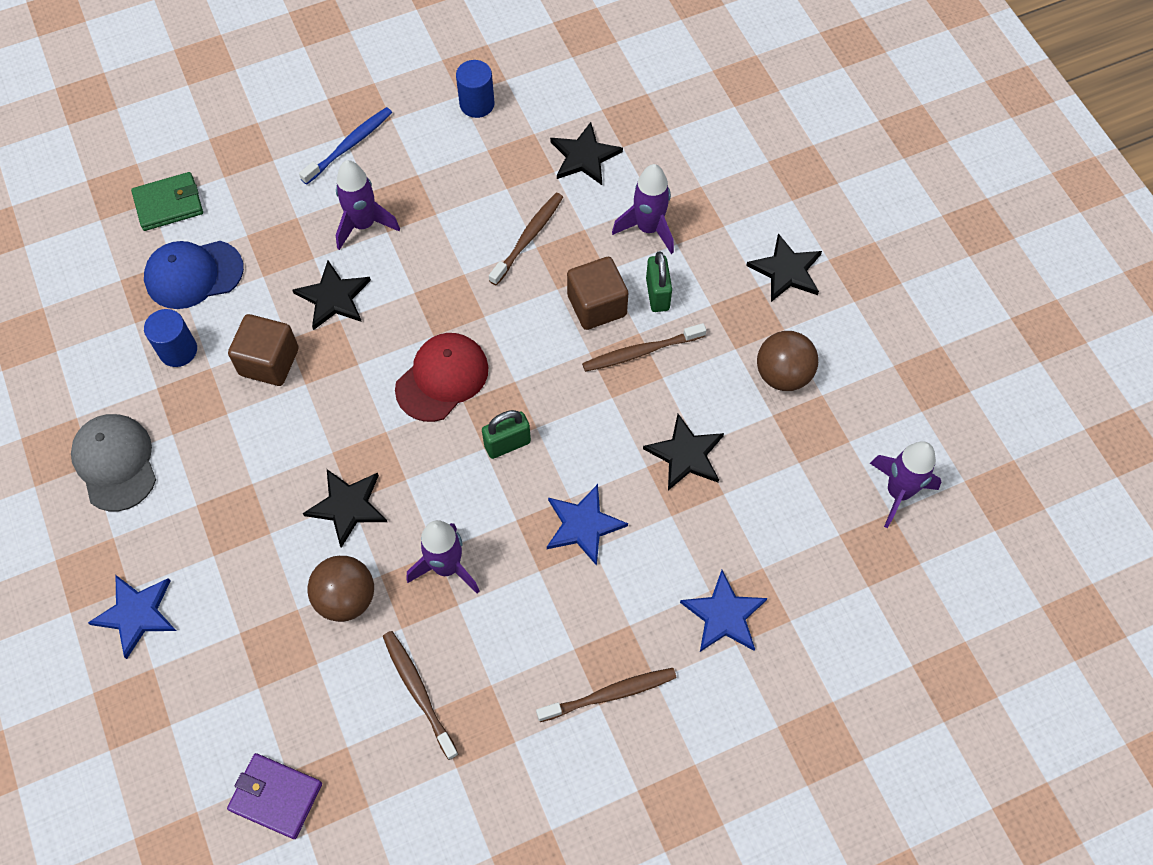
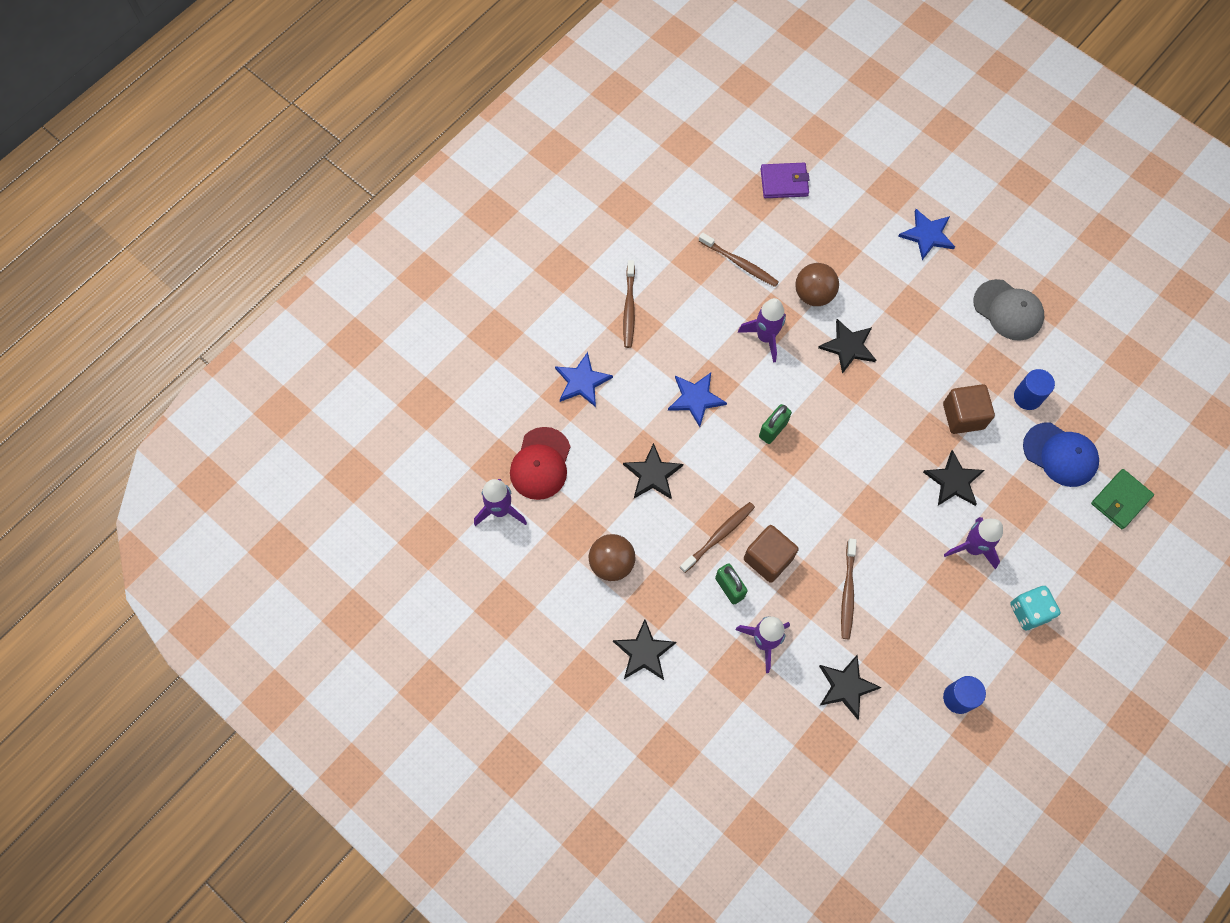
camera: 155 degrees right, 5 degrees up
(193, 274) = (1060, 454): blue cap -> blue cap turned 75 degrees clockwise
(350, 145) = (1029, 611): blue toothbrush -> turquoise dice
(442, 378) = (842, 455): red cap -> red cap (540, 464)
(610, 694) = (629, 308): brown toothbrush -> brown toothbrush turned 45 degrees counterclockwise

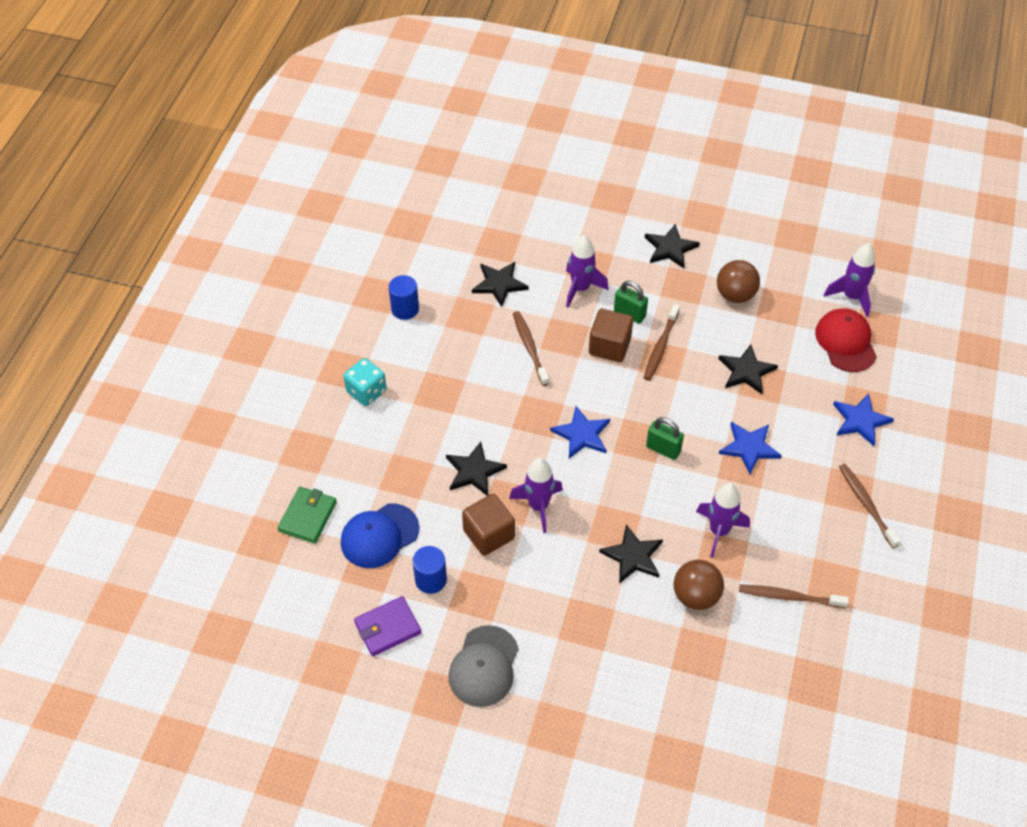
camera: 155 degrees right, 15 degrees down
(773, 430) = (663, 449): green padlock -> green padlock turned 75 degrees counterclockwise
(784, 182) = (799, 714): purple wallet -> purple wallet (388, 628)
(927, 235) = (608, 719): blue star -> blue star (582, 434)
(972, 548) = (435, 422): purple rocket -> purple rocket (538, 506)
(1008, 310) = (484, 666): grey cap -> grey cap turned 90 degrees counterclockwise
(1060, 454) = (379, 536): blue cap -> blue cap turned 45 degrees counterclockwise

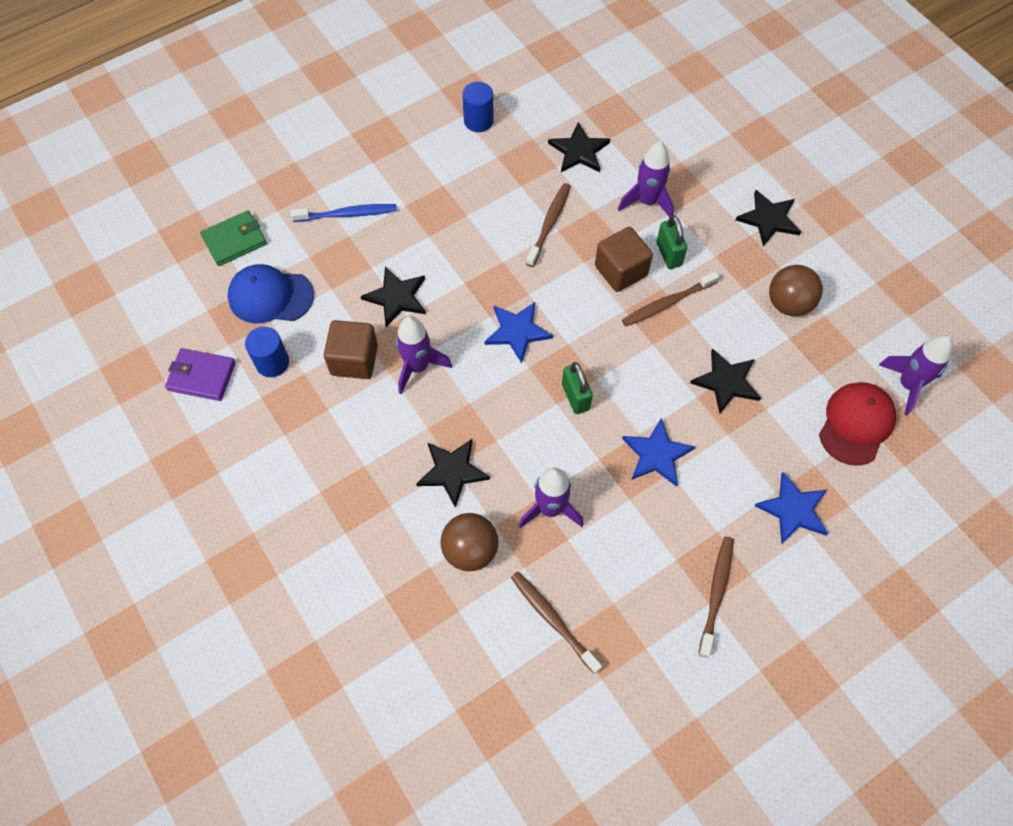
camera: 40 degrees right, 10 degrees up
(366, 391) = (379, 169): turquoise dice -> none
(376, 439) = (348, 214): none -> blue toothbrush
(484, 666) = (239, 467): grey cap -> none

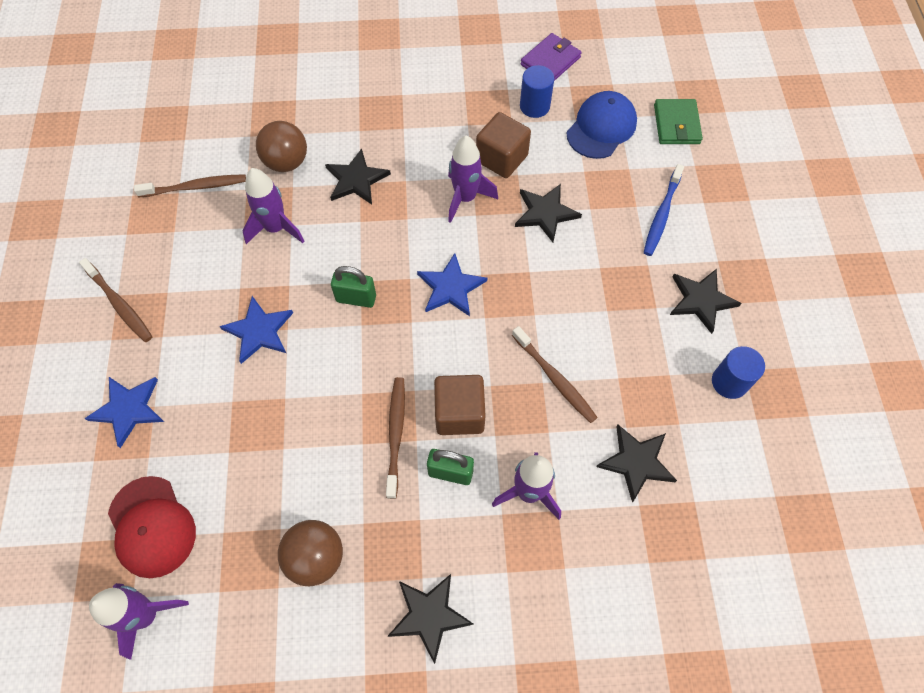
camera: 120 degrees right, 0 degrees up
(726, 382) = (279, 434): black star -> black star (701, 300)

